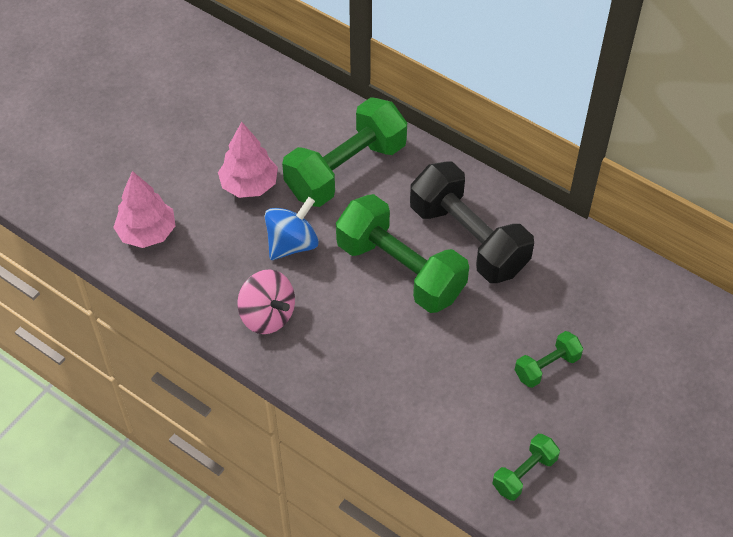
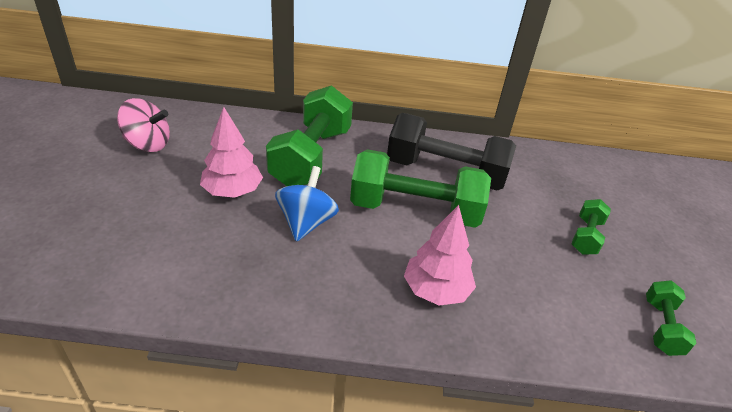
camera: 35 degrees left, 15 degrees down
(147, 233) = (147, 263): pink tree -> pink tree (436, 290)
(267, 315) = (328, 290): pink spinning top -> pink spinning top (148, 144)

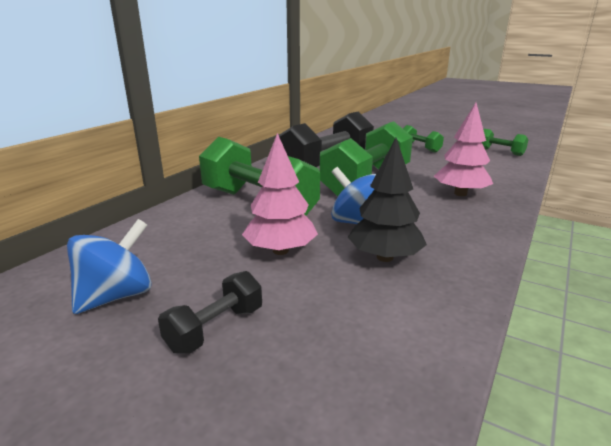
camera: 60 degrees left, 15 degrees down
(123, 192) = (215, 329): none -> black dumbbell
(148, 144) = (116, 296): pink spinning top -> blue spinning top
(246, 250) = (385, 257): none -> black tree

